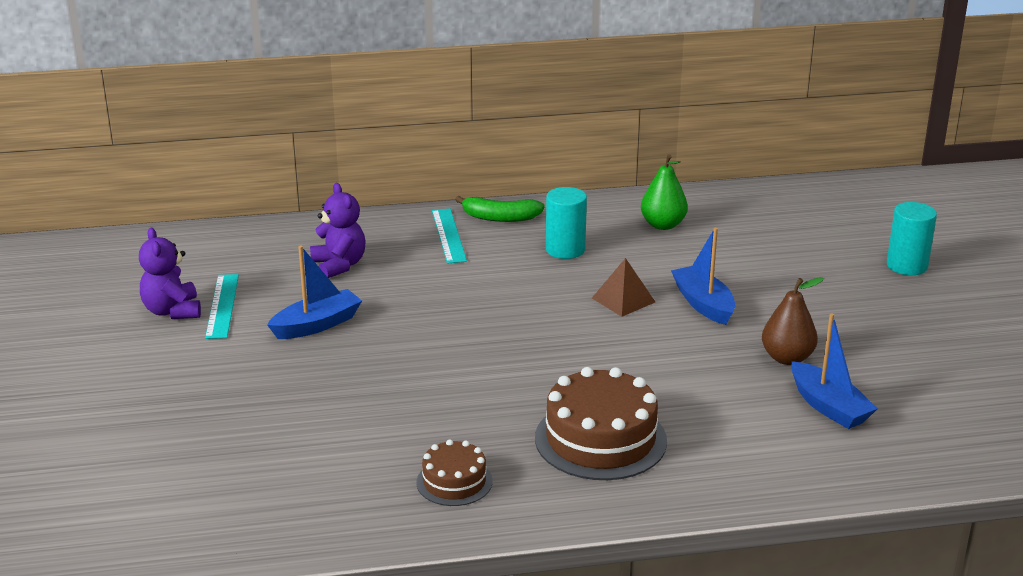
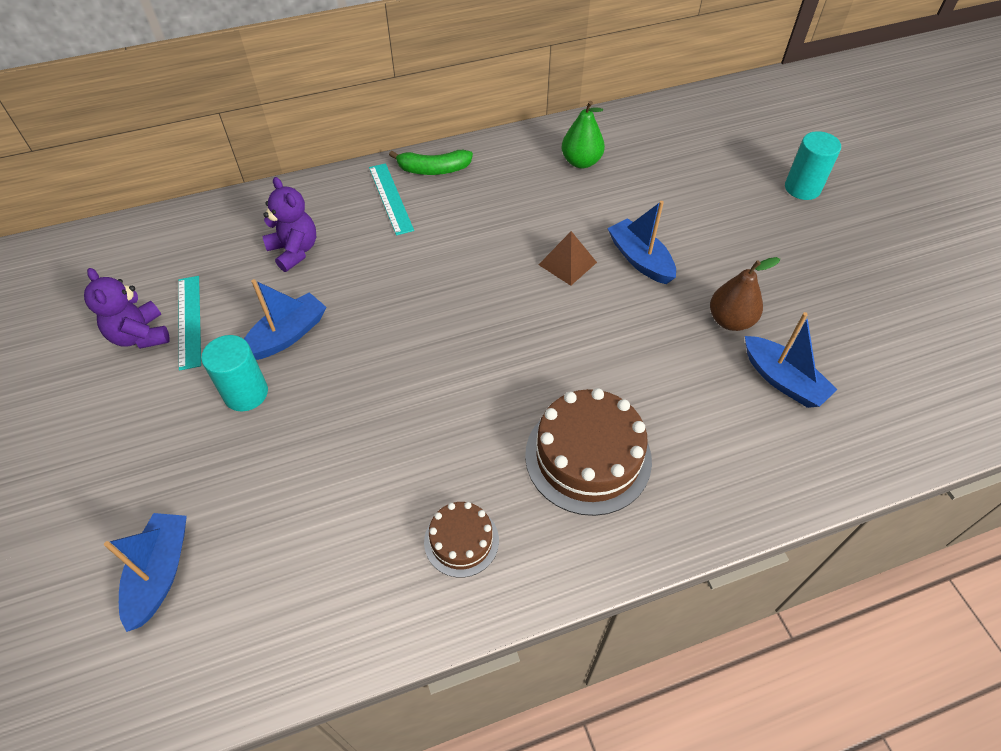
camera: 10 degrees left, 25 degrees up
(159, 470) = (160, 573): none -> blue boat
(565, 250) = (501, 204): turquoise cylinder -> turquoise cylinder (246, 393)

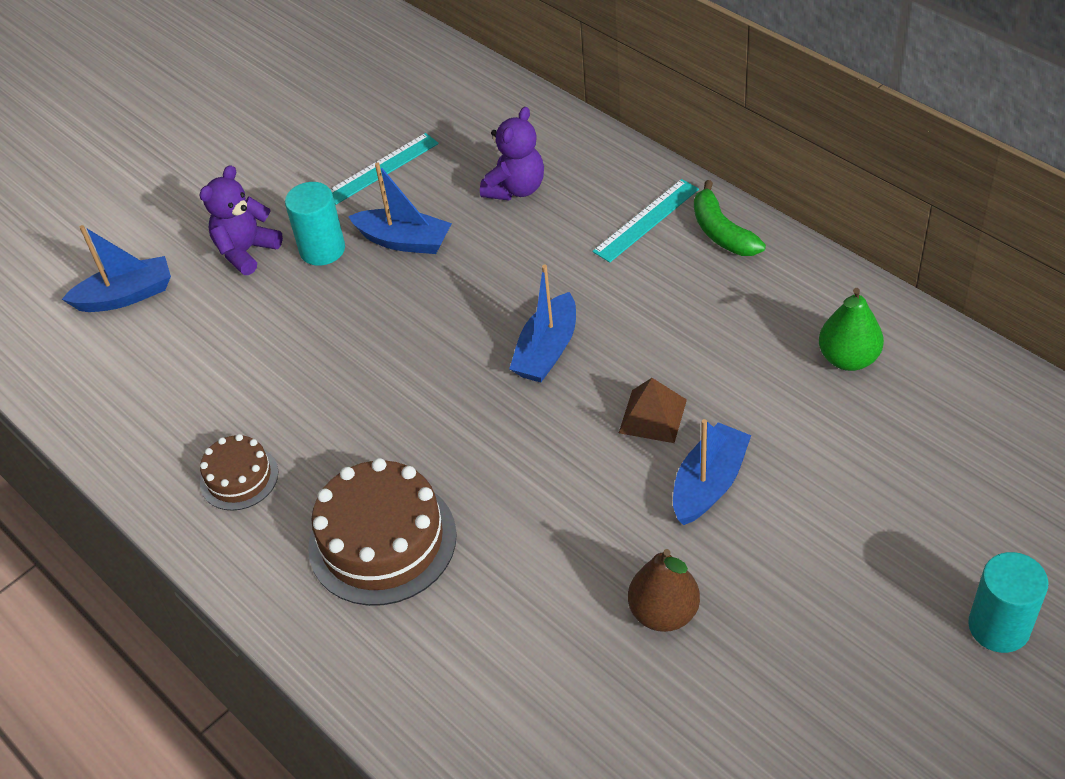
camera: 70 degrees right, 5 degrees down
(140, 335) = (347, 148): purple teddy bear -> purple teddy bear (246, 251)
(783, 380) = (596, 698): blue boat -> blue boat (547, 350)

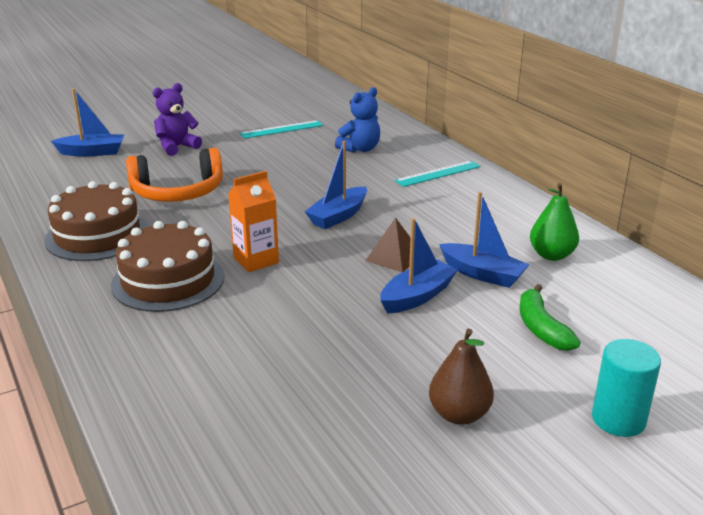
camera: 10 degrees right, 20 degrees down
(239, 478) = (97, 235): brown cake -> brown cake, size x1.81
(301, 355) = (178, 192): none -> orange headphones
(322, 249) = (223, 153): turquoise cylinder -> none
(404, 241) = (276, 158): blue boat -> blue boat (482, 274)
(478, 470) = (256, 260): none -> orange carton
(516, 189) = (360, 149): purple teddy bear -> blue teddy bear
(664, 613) = (346, 356): brown pear -> brown pear (459, 414)
(721, 232) = (487, 186): green banana -> green banana (541, 328)

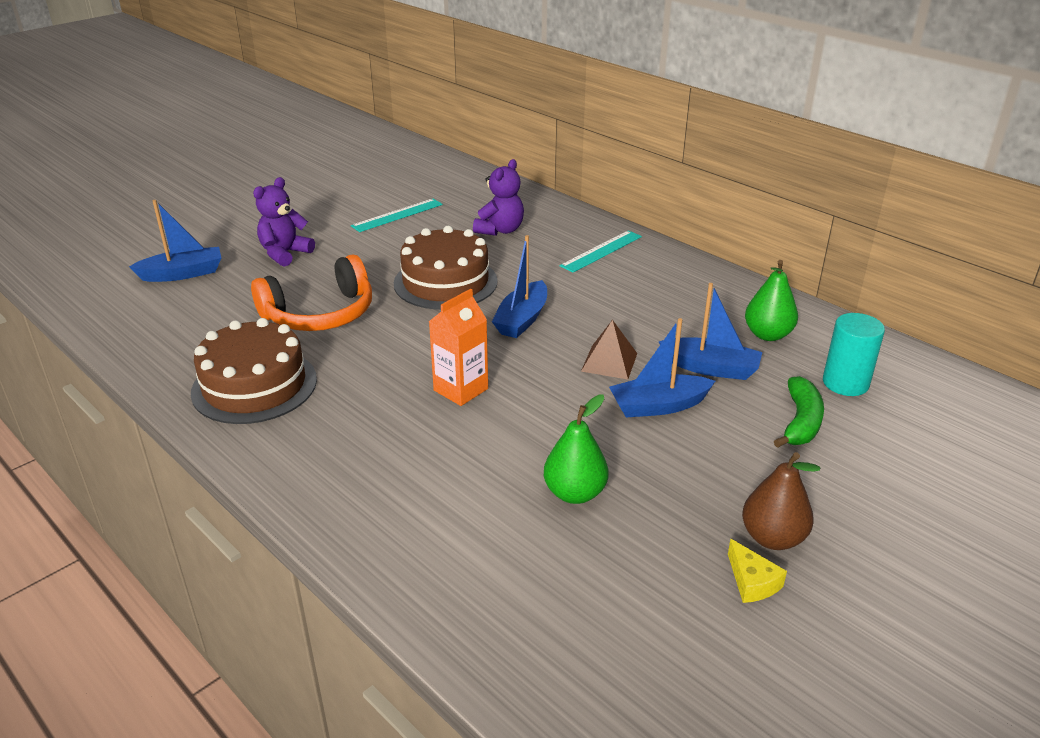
camera: 15 degrees left, 5 degrees up
(168, 280) = (374, 431): brown cake -> brown cake (445, 282)
(304, 351) = (575, 493): none -> green pear
(360, 149) = (500, 230): blue teddy bear -> purple teddy bear
(417, 296) = (658, 406): blue boat -> blue boat turned 135 degrees counterclockwise
(419, 445) = (752, 582): none -> yellow cheese
(541, 328) = (800, 422): green banana -> green banana turned 135 degrees counterclockwise
(618, 419) = (924, 512): turquoise cylinder -> turquoise cylinder (845, 383)

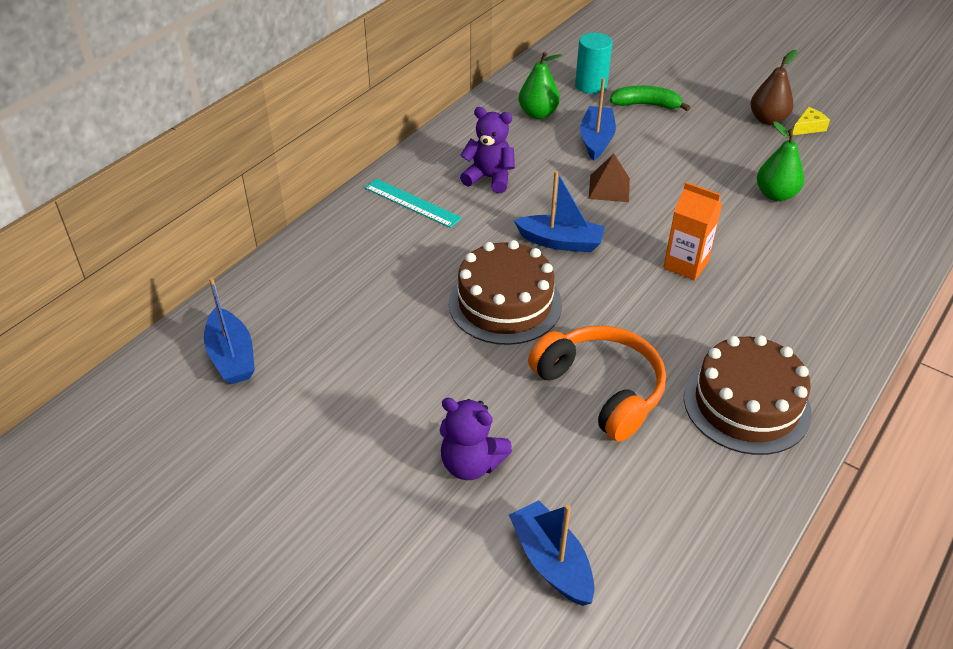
camera: 100 degrees left, 10 degrees up
(397, 215) = (343, 376): turquoise ruler -> none
(500, 230) = (374, 278): purple teddy bear -> purple teddy bear (489, 178)
(658, 406) = (657, 163): blue boat -> blue boat (232, 356)

